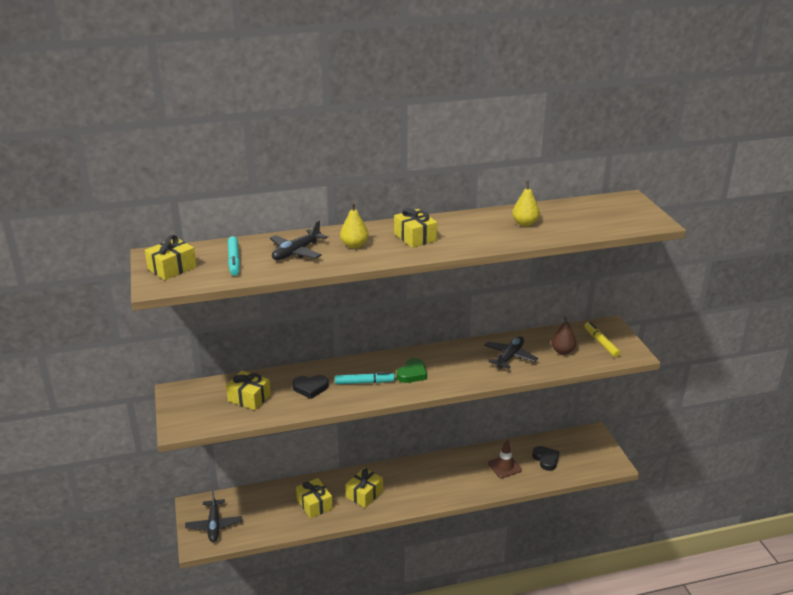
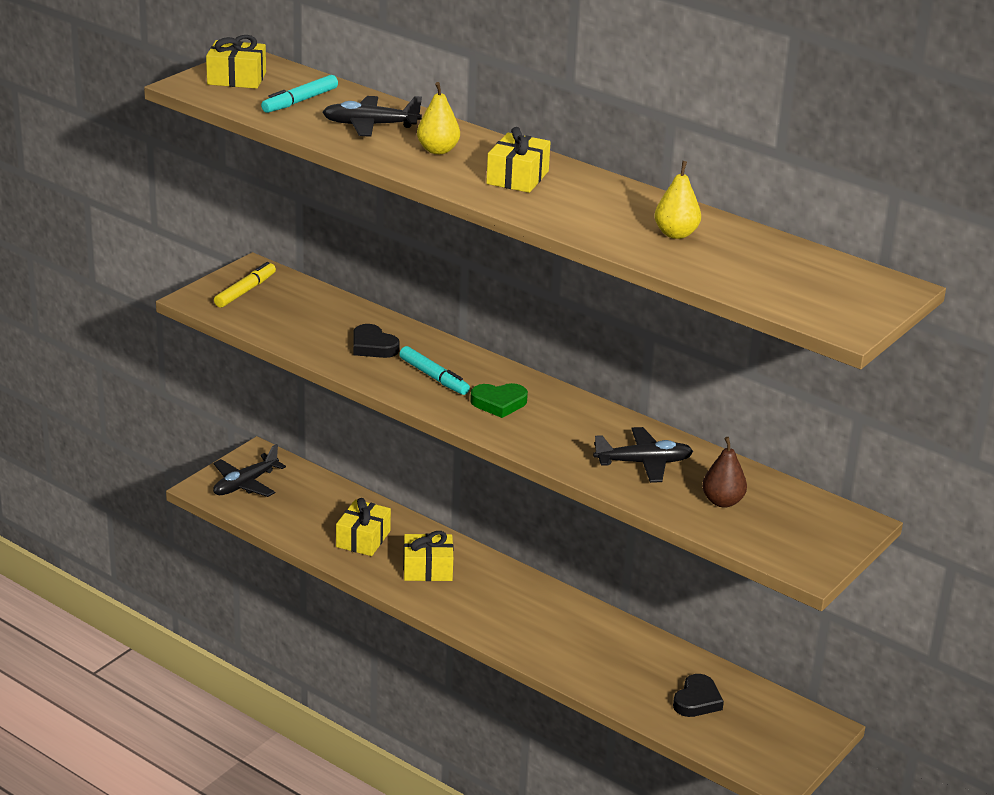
camera: 50 degrees right, 0 degrees up
(249, 398) = (302, 316): yellow gift -> none
(504, 467) = (631, 667): brown traffic cone -> none
(601, 343) = (795, 528): yellow marker -> yellow marker (245, 291)

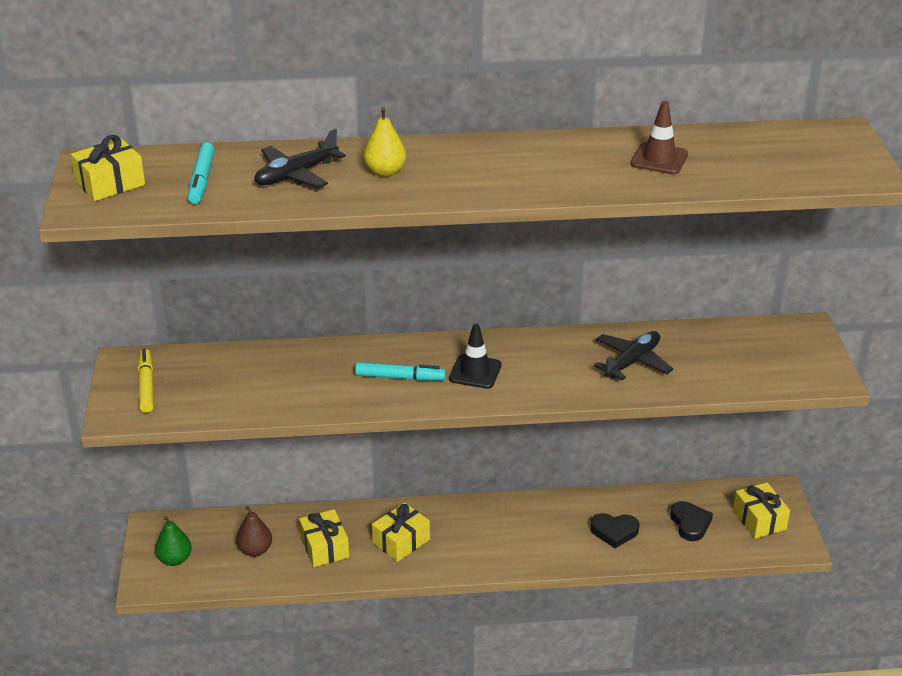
camera: 40 degrees left, 5 degrees up
(245, 484) = (175, 559): black plane -> green pear
(373, 346) = (318, 377): black heart -> black heart (614, 532)
(499, 403) = (475, 372): green heart -> black traffic cone
(517, 177) = (481, 167): yellow gift -> yellow gift (759, 519)
(676, 234) = (659, 159): yellow pear -> brown traffic cone
(722, 501) = (718, 361): brown pear -> brown pear (255, 550)

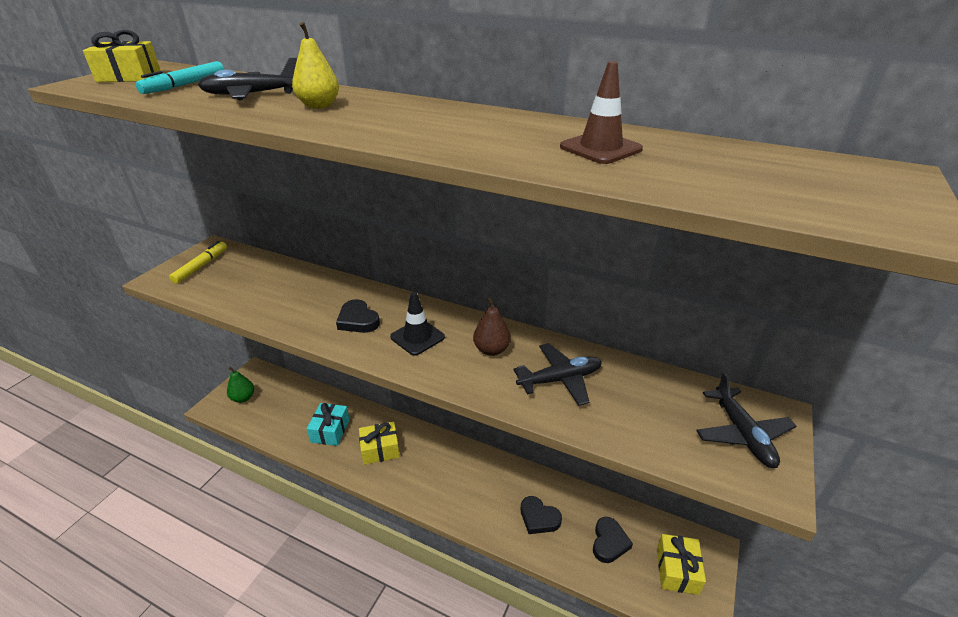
camera: 30 degrees right, 0 degrees up
(255, 550) = (290, 413): brown pear -> brown pear (491, 350)
(324, 547) = (330, 431): yellow gift -> turquoise gift
(400, 377) = (358, 320): turquoise marker -> black heart
(792, 351) = (742, 434): none -> black plane

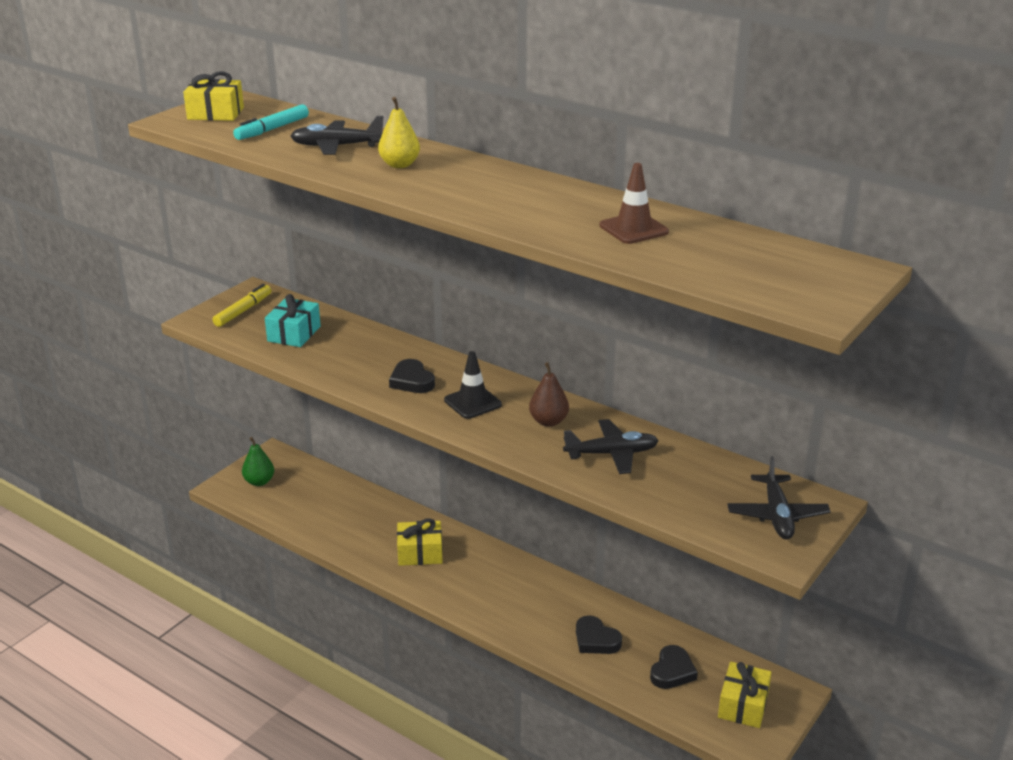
camera: 10 degrees right, 5 degrees down
(330, 431) = (362, 527): turquoise gift -> turquoise gift (294, 334)

